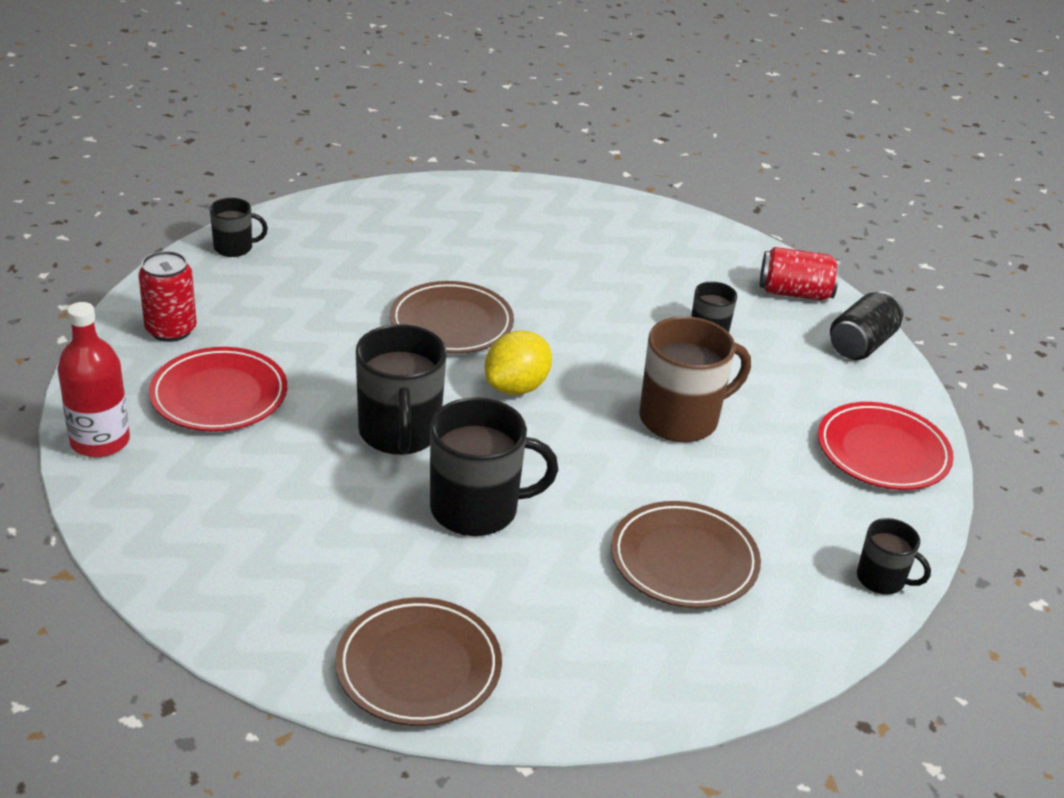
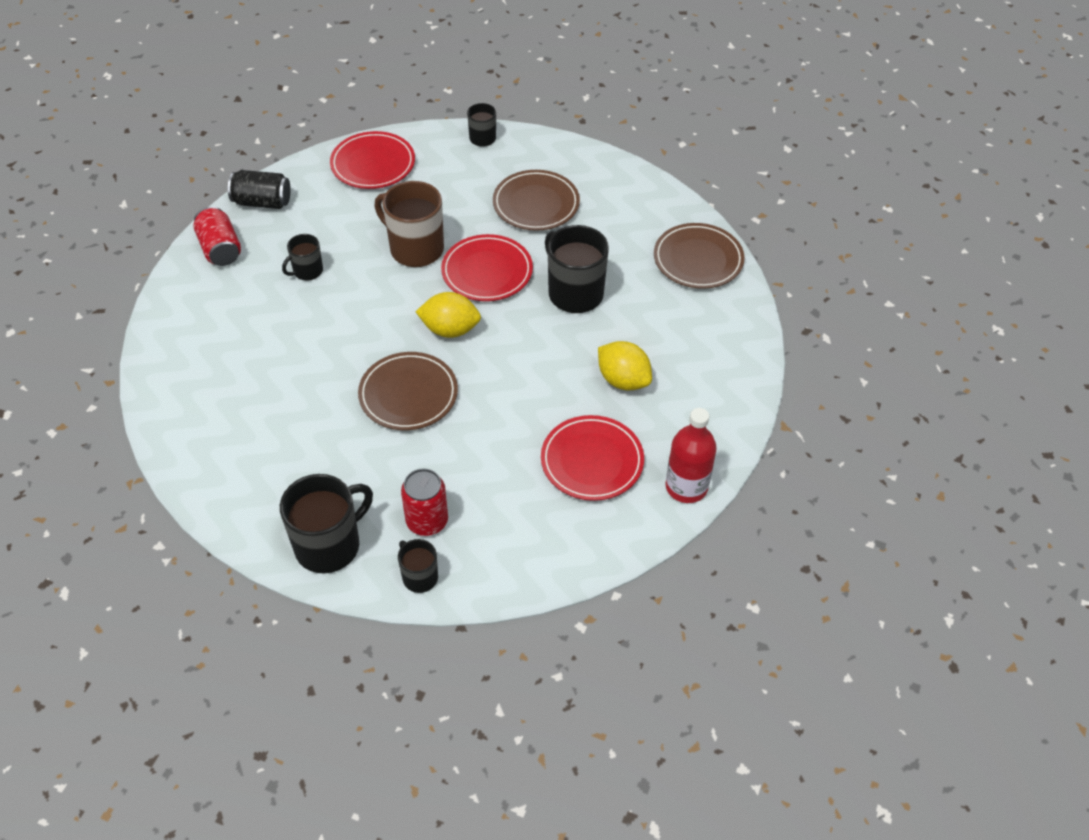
camera: 120 degrees left, 15 degrees up
(171, 330) = (552, 536): red can -> red can (427, 521)
(295, 475) = (623, 380): none -> yellow lemon
(399, 433) = (544, 357): black mug -> black mug (329, 545)
(586, 455) = (487, 272): none -> red plate

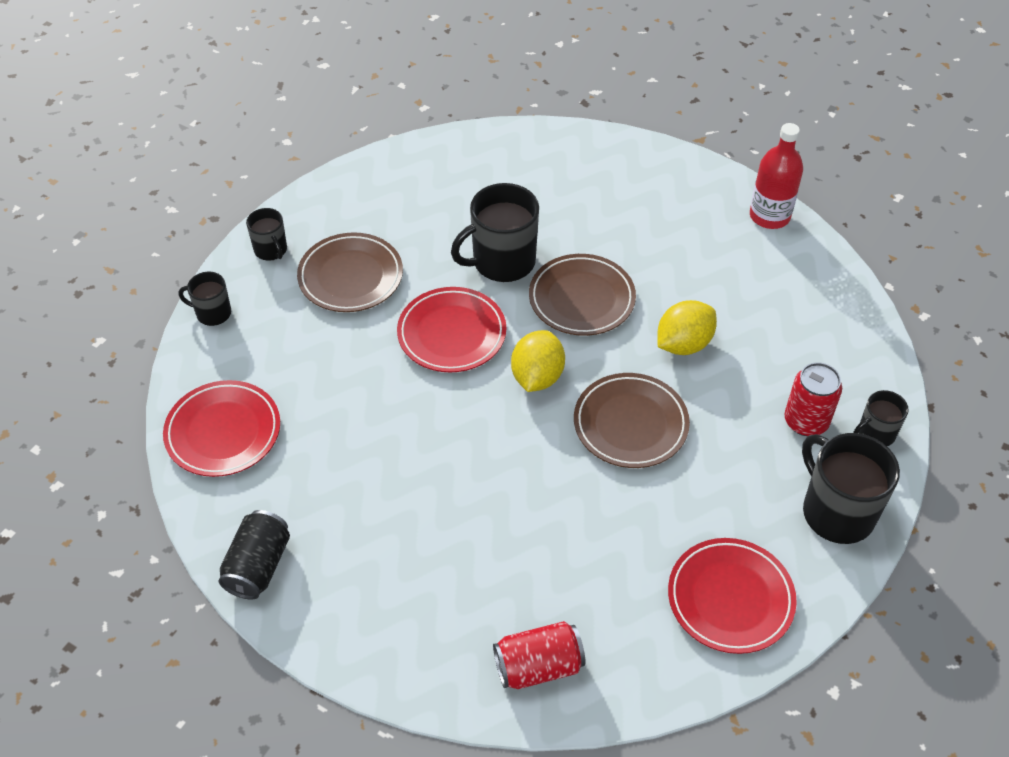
camera: 80 degrees left, 0 degrees up
(220, 249) = (340, 620): red can -> red can (538, 666)
(307, 271) = (408, 516): black mug -> black mug (271, 250)
(415, 248) = (395, 399): brown mug -> none
(592, 461) = (735, 279): red plate -> red plate (730, 598)
(623, 380) = (632, 240): yellow lemon -> yellow lemon (683, 344)
(698, 260) = (474, 158): brown plate -> brown plate (581, 299)

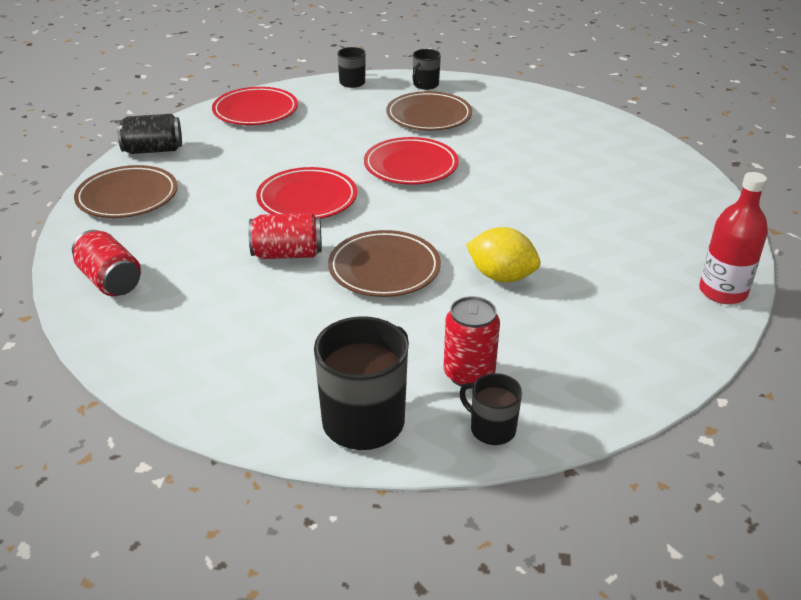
camera: 65 degrees right, 15 degrees down
(502, 262) = (505, 168): black mug -> none
(537, 377) = (399, 212): yellow lemon -> none
(566, 494) = (287, 254): none -> red can
(581, 299) = (503, 212): brown plate -> brown plate (127, 197)
(730, 598) = (222, 369): red plate -> red plate (307, 199)

